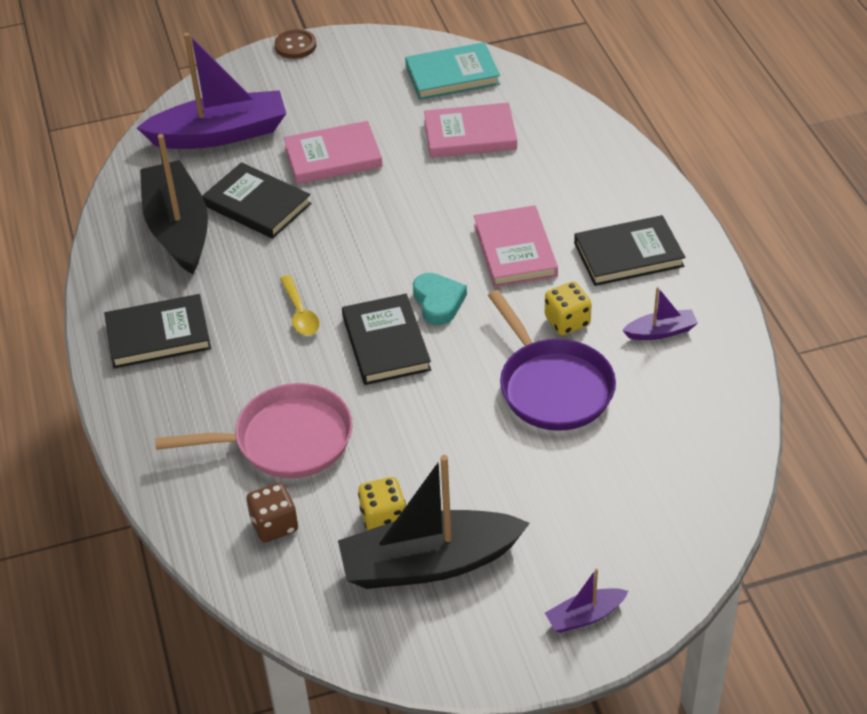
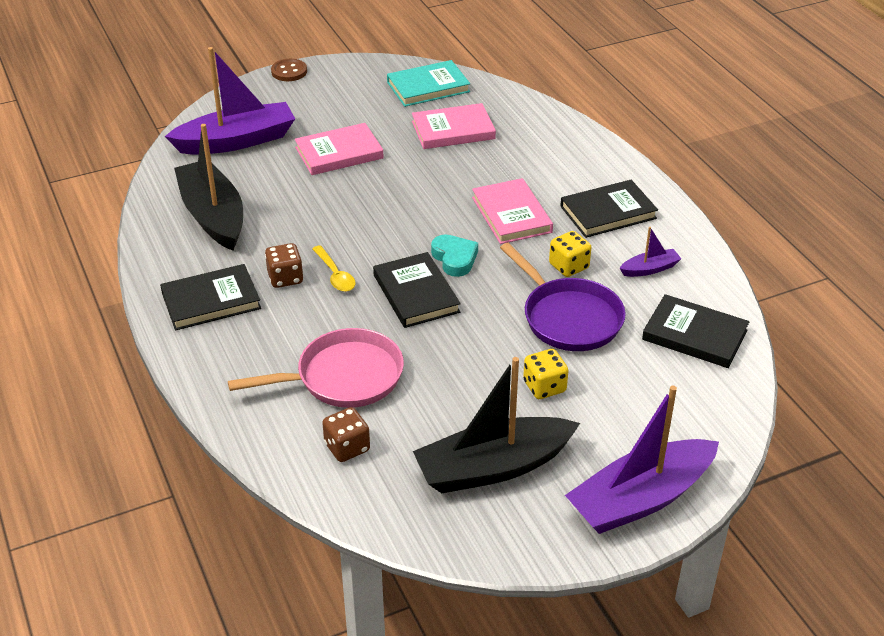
camera: 10 degrees left, 5 degrees down
(244, 313) = (285, 278): none -> brown dice
(257, 205) = (280, 193): black book -> black book (694, 335)
(383, 518) = (444, 434): yellow dice -> yellow dice (544, 387)
(585, 616) = (640, 499): purple boat -> purple boat, size x2.23

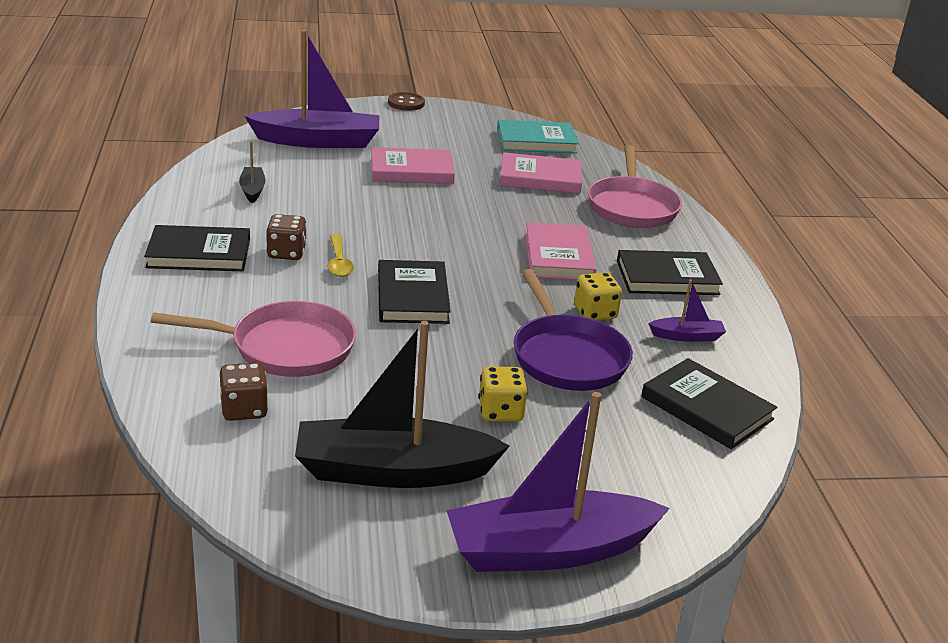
camera: 15 degrees right, 10 degrees down
(213, 216) = (252, 190): black boat -> black boat, size x0.45
(454, 258) = (473, 278): turquoise heart -> none
(544, 142) = (632, 206): none -> pink pan

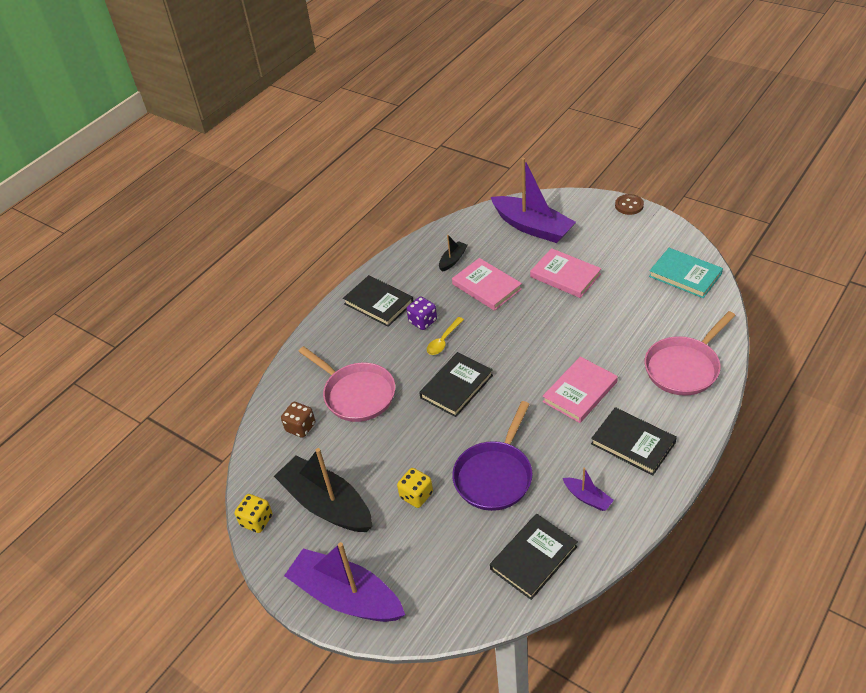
camera: 50 degrees right, 15 degrees up
(286, 253) = (423, 321): brown dice -> purple dice
(540, 178) = (647, 314): pink book -> pink book (486, 286)
(595, 313) = (550, 450): yellow dice -> yellow dice (257, 520)
(707, 408) = (533, 558): black book -> black book turned 45 degrees clockwise

